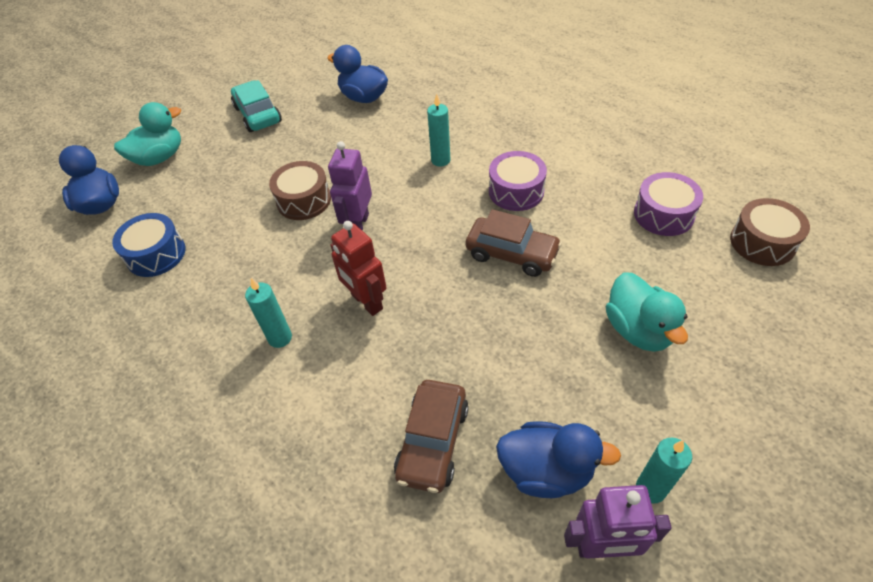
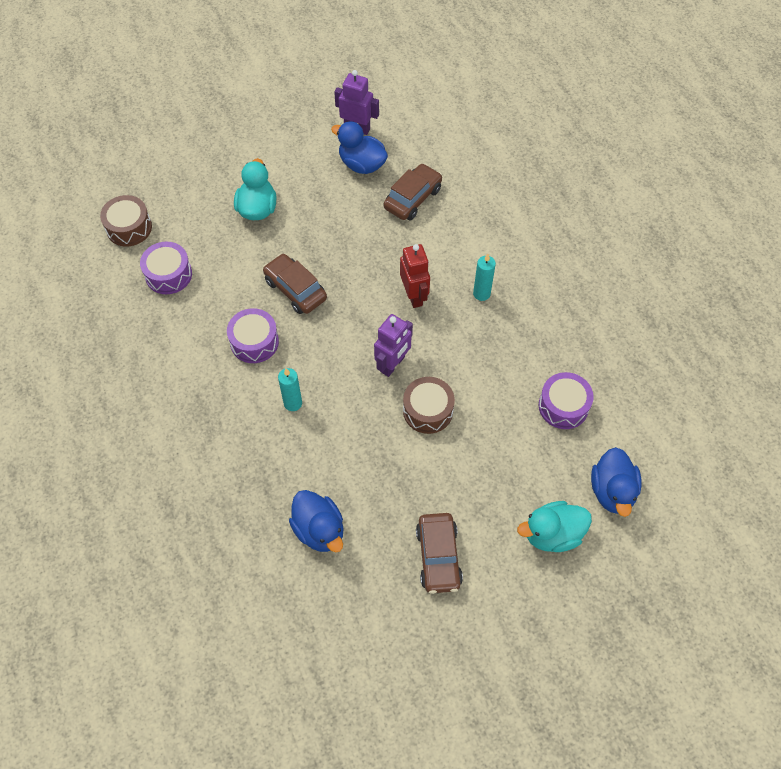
camera: 160 degrees left, 10 degrees up
(156, 254) = (563, 406): blue drum -> purple drum
(258, 115) = (438, 557): turquoise car -> brown car
(650, 489) = (317, 139): turquoise candle -> none

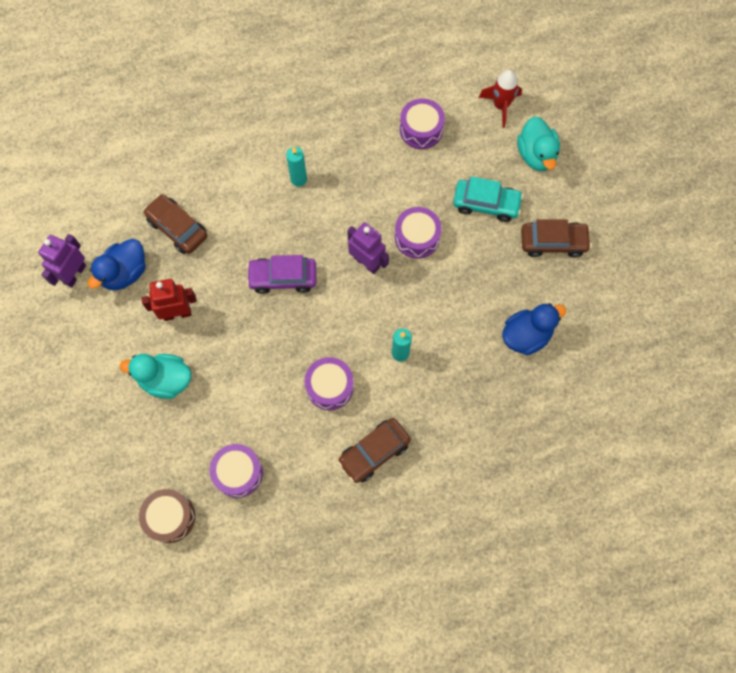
camera: 85 degrees left, 10 degrees up
(295, 289) = (273, 346): brown car -> brown car (374, 452)
(368, 290) = (283, 278): none -> purple car
(414, 296) = (293, 237): red robot -> red robot (177, 313)
(428, 410) = (417, 237): brown drum -> purple drum
(478, 480) = (486, 204): none -> turquoise car
(612, 491) = (501, 106): blue duck -> red rocket

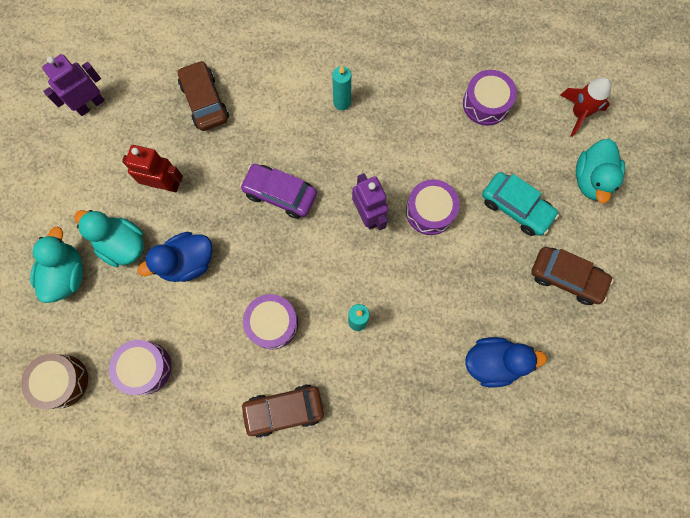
camera: 25 degrees right, 5 degrees up
(125, 273) = (136, 123): blue duck -> blue duck (187, 262)
(128, 427) = (66, 274): none -> turquoise duck

